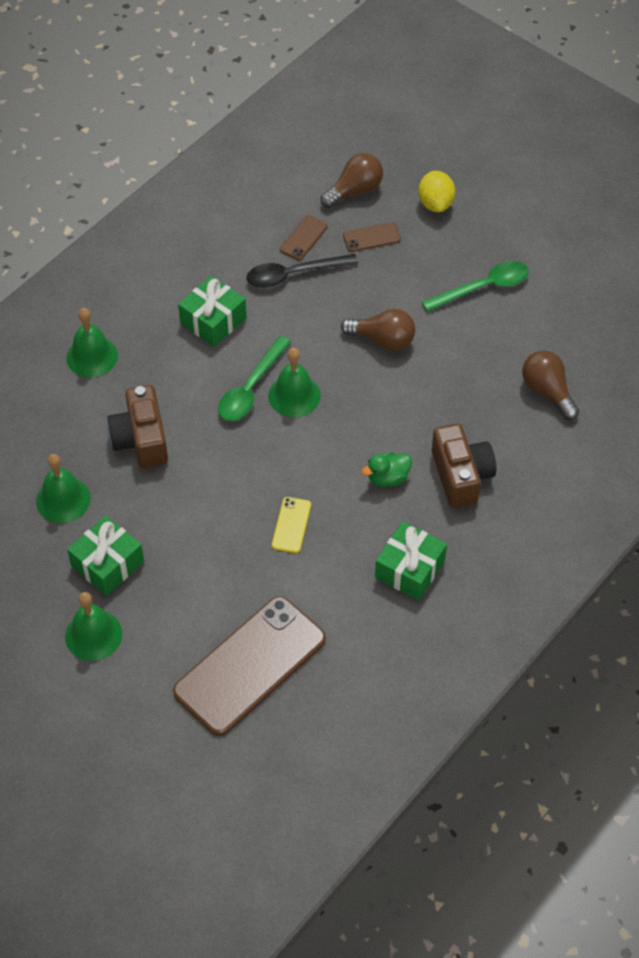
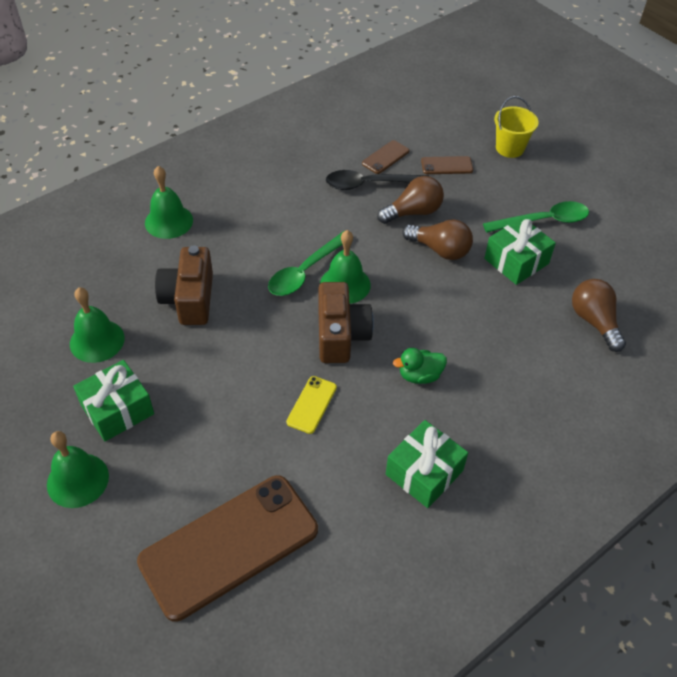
camera: 10 degrees right, 5 degrees down
(213, 321) = (287, 209): green gift -> green gift (516, 261)
(354, 190) = (439, 128): brown light bulb -> brown light bulb (413, 212)
(435, 203) = (509, 148): yellow lemon -> yellow bucket
(461, 475) = (495, 386): brown camera -> brown camera (341, 335)

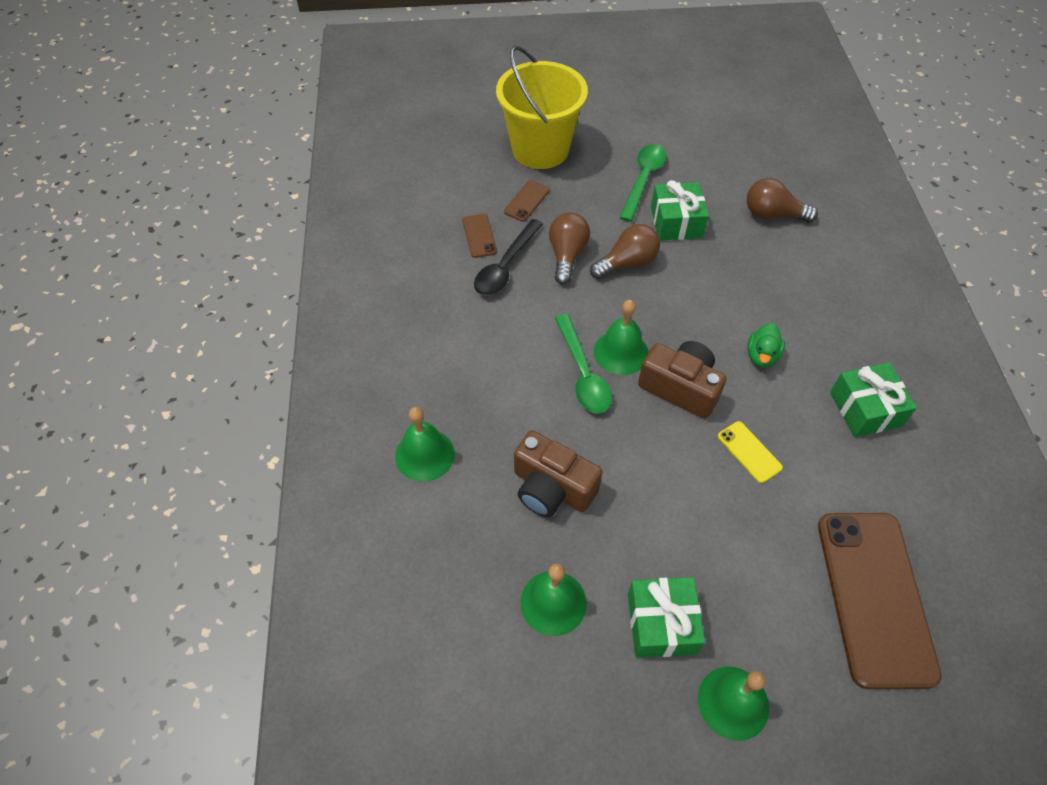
camera: 55 degrees left, 5 degrees up
(509, 148) = (540, 149): yellow bucket -> yellow bucket, size x1.93

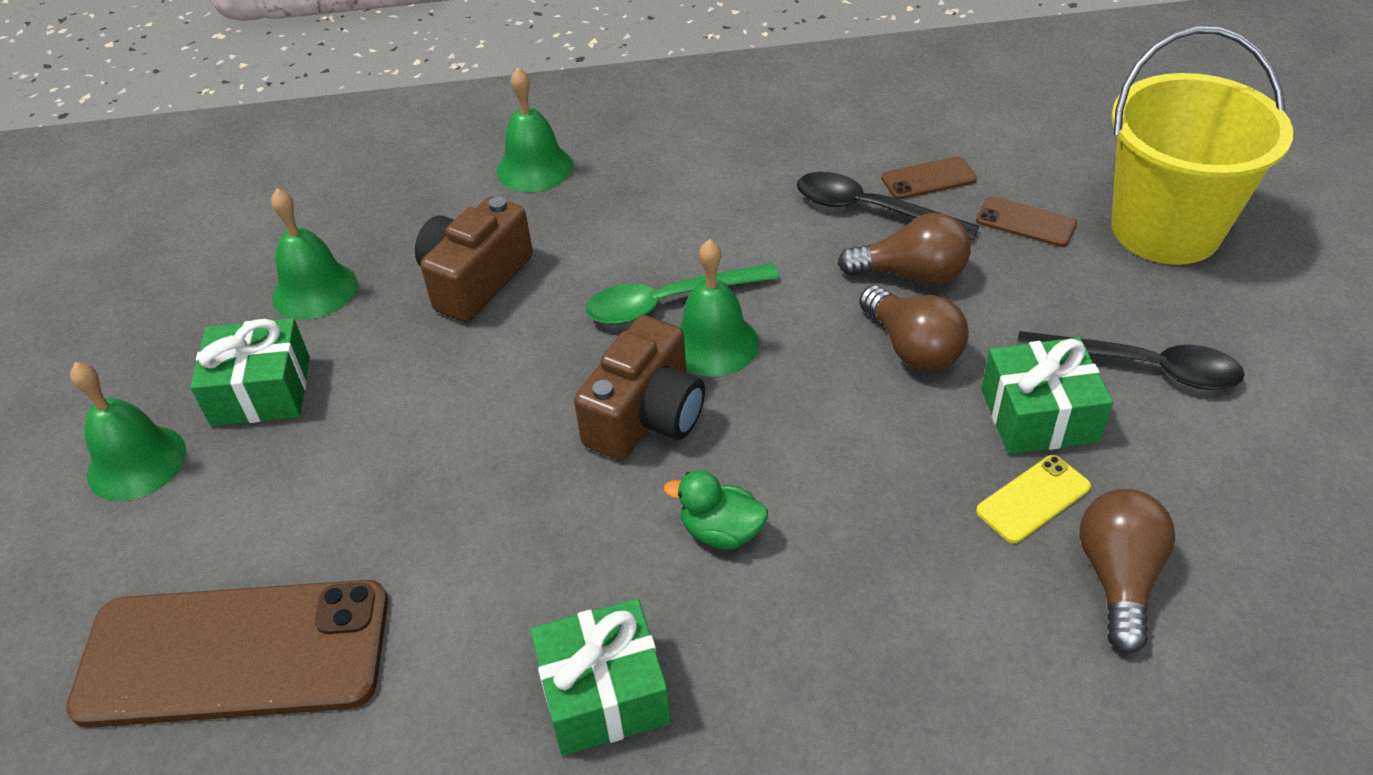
camera: 90 degrees right, 10 degrees down
(643, 180) = (1142, 367): green spoon -> black spoon
(749, 452) = (518, 501): yellow phone -> yellow phone (1033, 499)

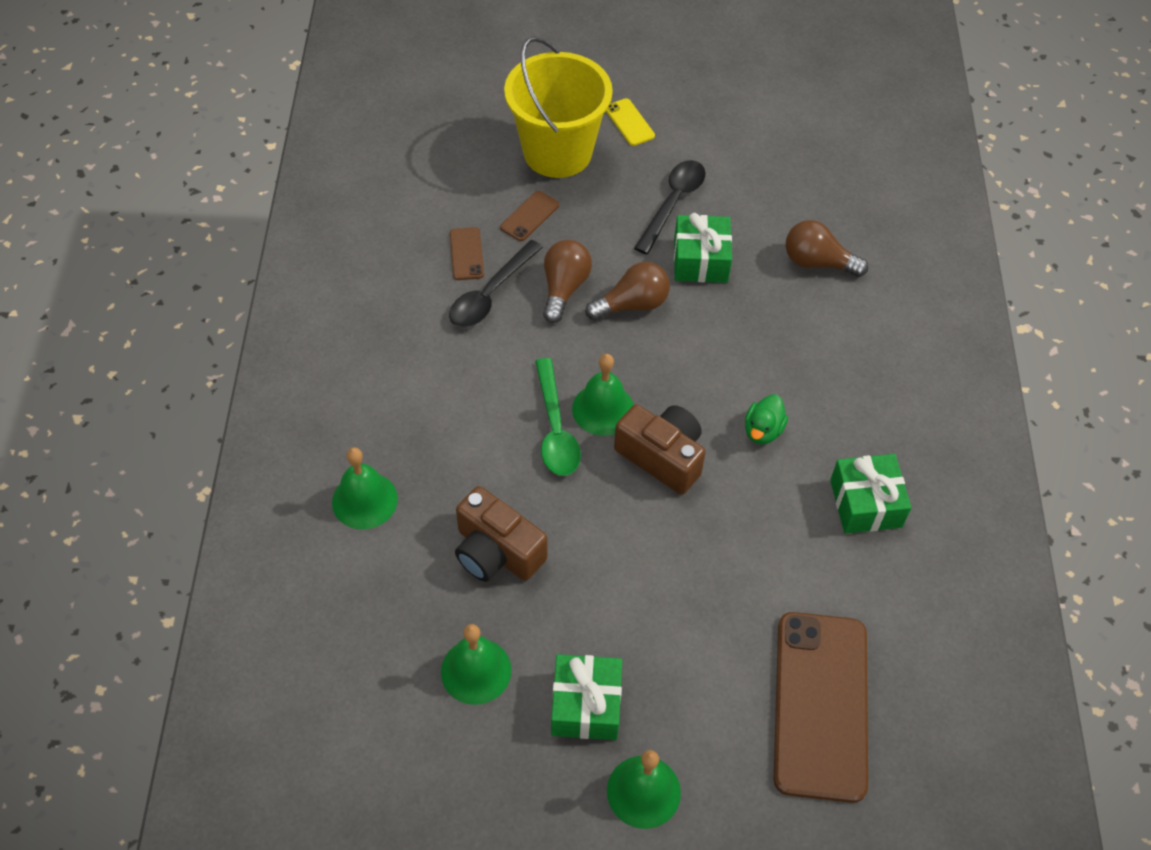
camera: 85 degrees left, 10 degrees up
(1033, 499) = (761, 281): yellow phone -> yellow phone (629, 122)

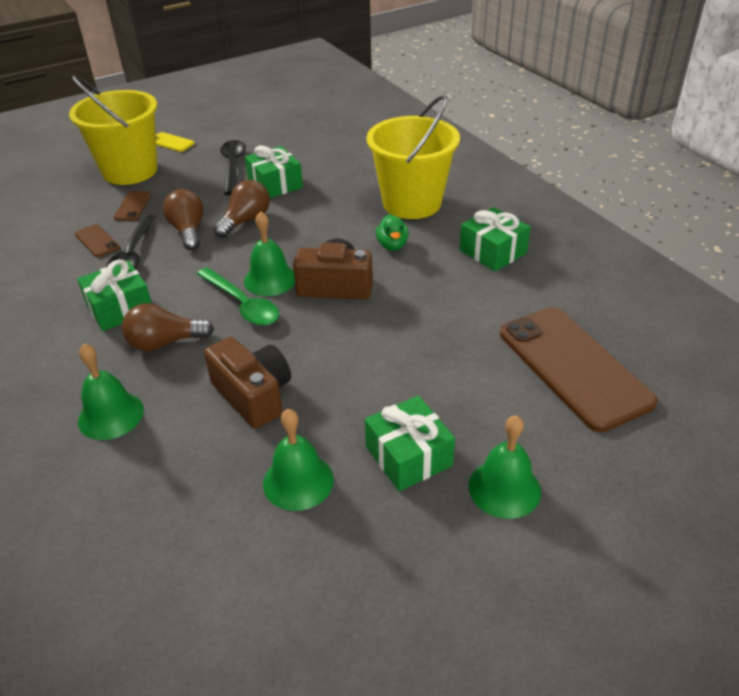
camera: 30 degrees left, 15 degrees down
(439, 367) = (120, 308): none -> green gift
(496, 552) = (253, 395): brown camera -> brown camera turned 135 degrees counterclockwise
(817, 262) = (352, 159): brown light bulb -> brown light bulb (165, 343)
(833, 376) = (412, 203): none -> yellow bucket

